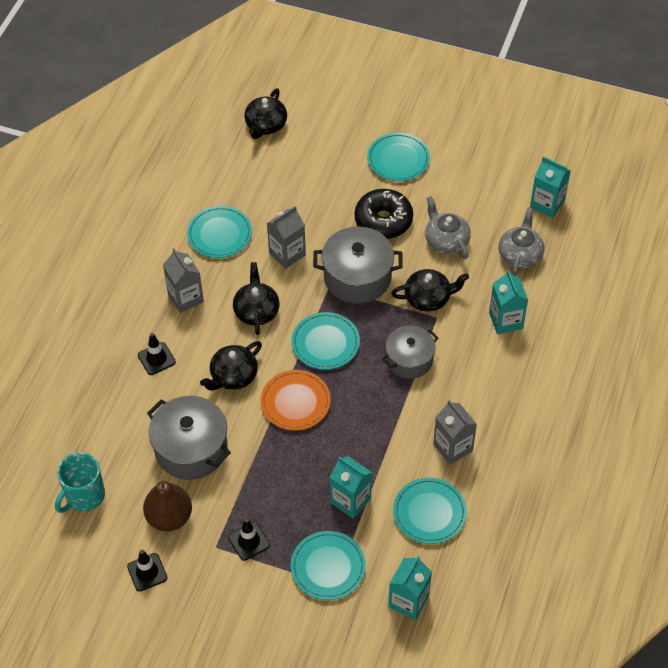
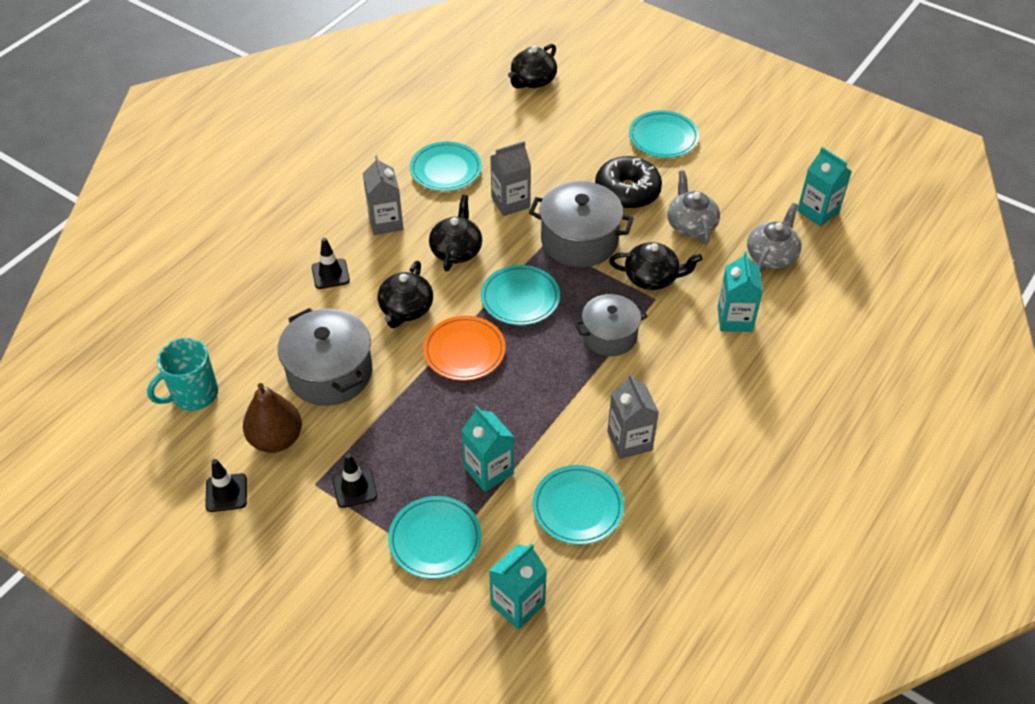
camera: 15 degrees right, 5 degrees down
(233, 376) = (406, 309): black teapot -> black teapot turned 45 degrees counterclockwise

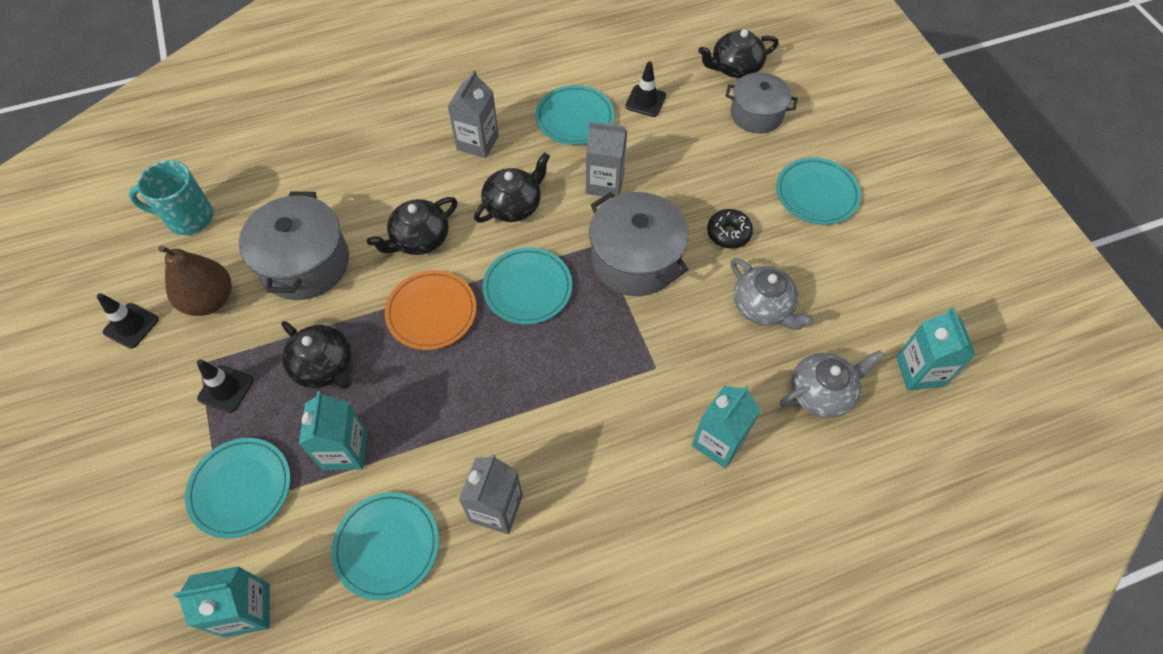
camera: 35 degrees right, 10 degrees up
(330, 274) = (389, 167): black traffic cone -> black traffic cone (645, 101)
(609, 335) = (576, 380): grey pot -> grey pot (756, 114)
(627, 191) = (728, 233): black donut -> black donut, size x0.58
(652, 277) = (672, 342): black teapot -> black teapot (324, 366)
(691, 225) = (763, 307): grey teapot -> grey teapot turned 120 degrees clockwise

